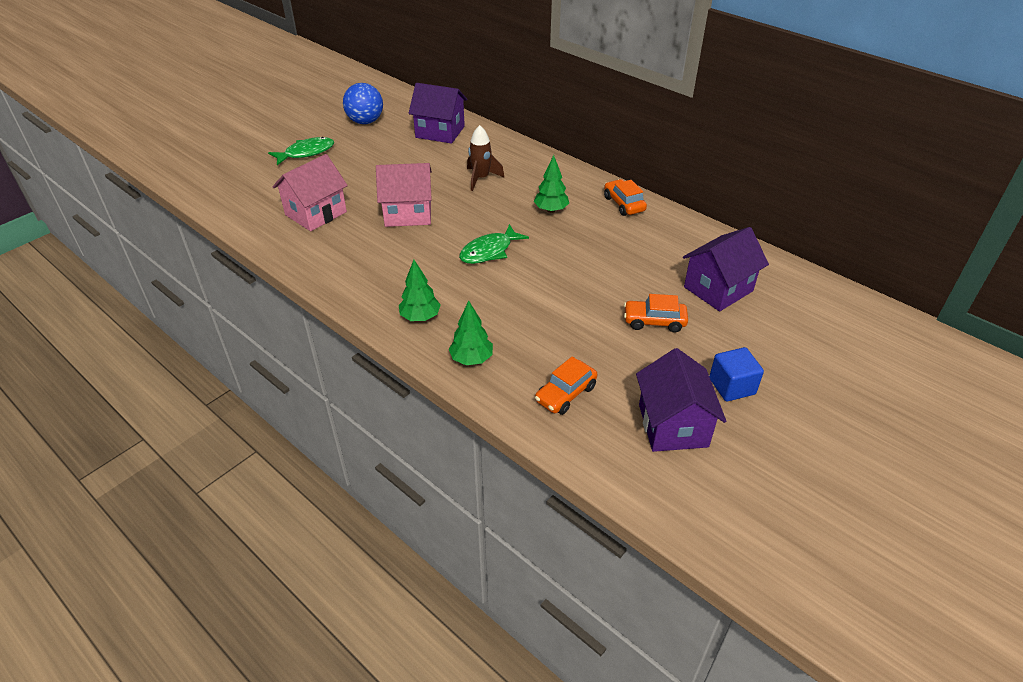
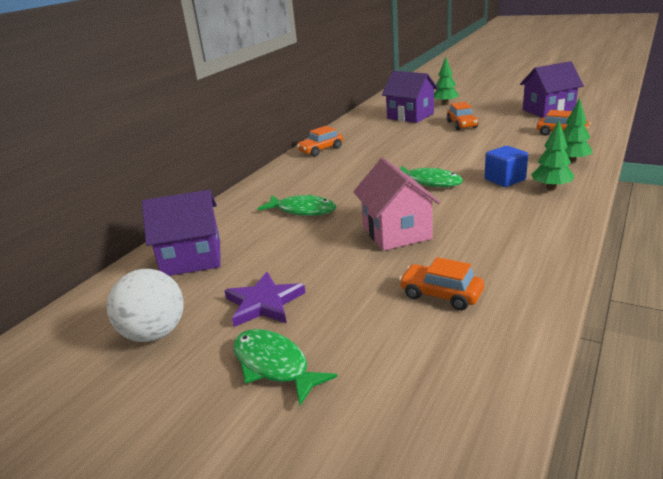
camera: 100 degrees left, 15 degrees down
(316, 213) = (441, 295): pink house -> orange car
(364, 153) = (264, 303): none -> purple star
(365, 121) = (154, 333): blue ball -> white ball
(440, 132) = (192, 258): purple house -> purple house turned 75 degrees clockwise
(481, 178) = (303, 210): brown rocket -> green fish
(551, 210) = (346, 171): green tree -> green tree (445, 104)
(732, 386) = (498, 105): blue cube -> blue cube (504, 179)

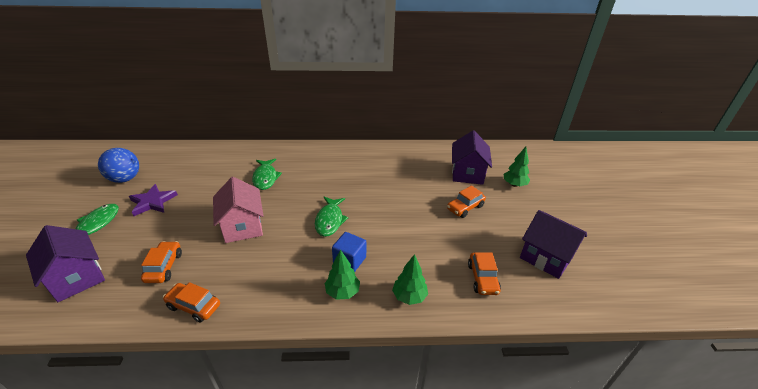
camera: 55 degrees right, 10 degrees up
(154, 333) = (125, 179): white ball -> blue ball
(192, 258) = (197, 161): purple house -> purple house (77, 278)
(321, 150) = (367, 153): orange car -> orange car (194, 306)
(396, 232) = (242, 226): pink house -> pink house turned 60 degrees counterclockwise

